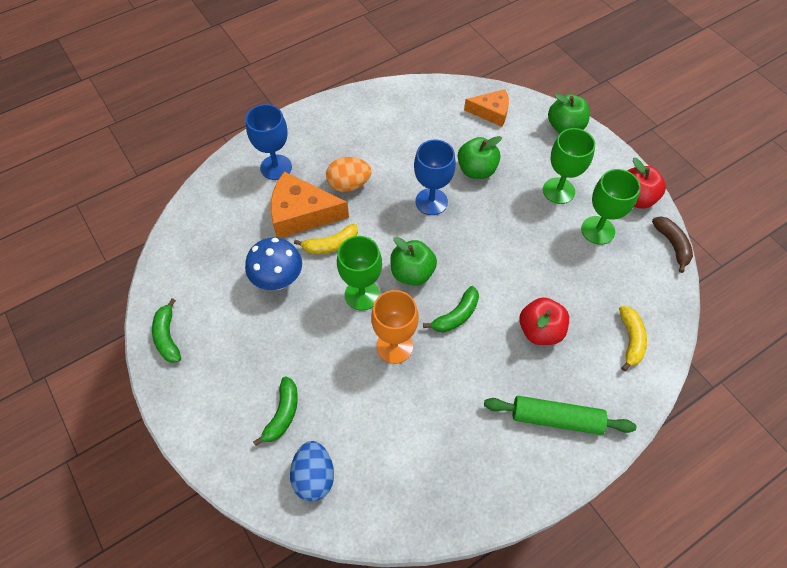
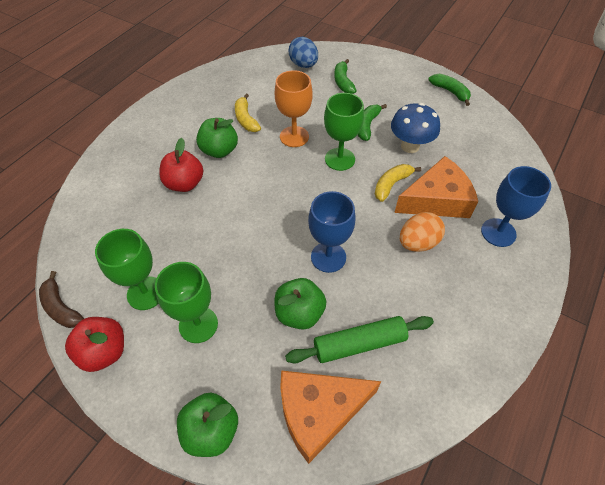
camera: 155 degrees right, 5 degrees down
(412, 273) = (309, 188): green apple -> green apple (219, 150)
(456, 315) = (257, 171): green banana -> green banana (367, 125)
(491, 112) = (319, 412): orange cheese -> orange cheese, size x1.58
(556, 419) = (159, 135): green rolling pin -> green rolling pin (359, 344)
(630, 340) = (105, 203): yellow banana -> yellow banana (246, 119)

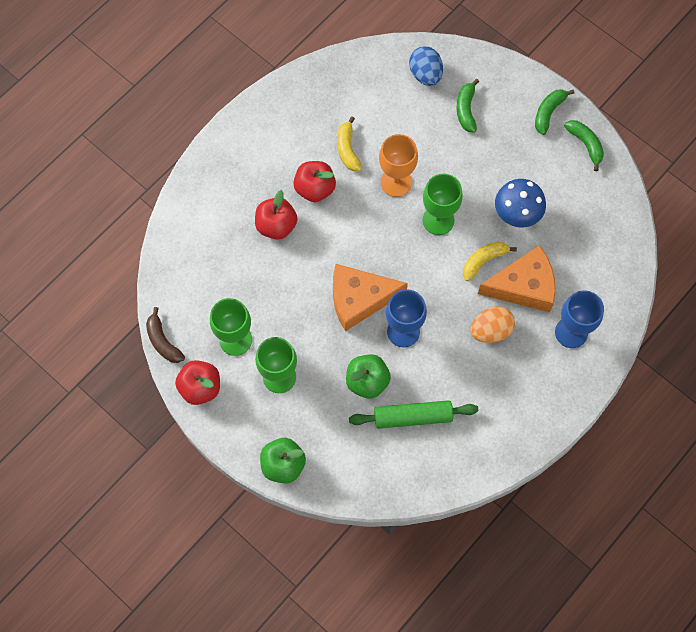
camera: 10 degrees right, 15 degrees up
(219, 150) = (315, 189): green apple -> red apple
(319, 412) = (368, 465): orange cheese -> orange cheese (359, 299)
(367, 125) = (478, 179): green banana -> green banana (548, 112)

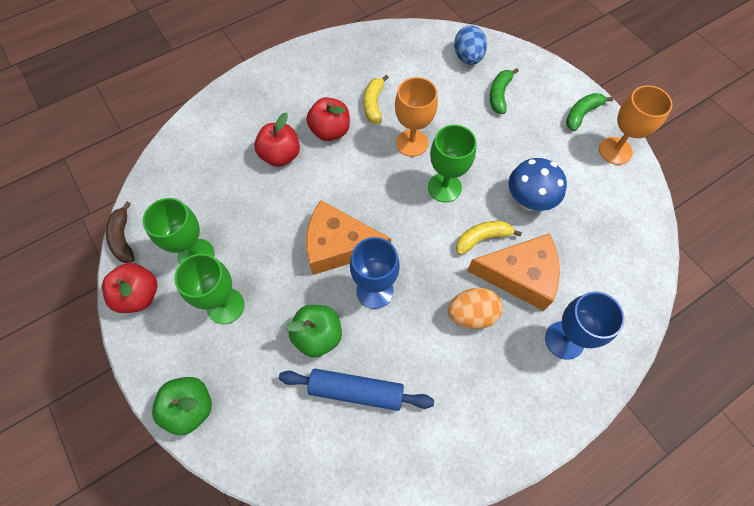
camera: 15 degrees right, 5 degrees down
(413, 417) = (356, 391): green rolling pin -> blue rolling pin
(585, 144) = (615, 151): green banana -> orange goblet

